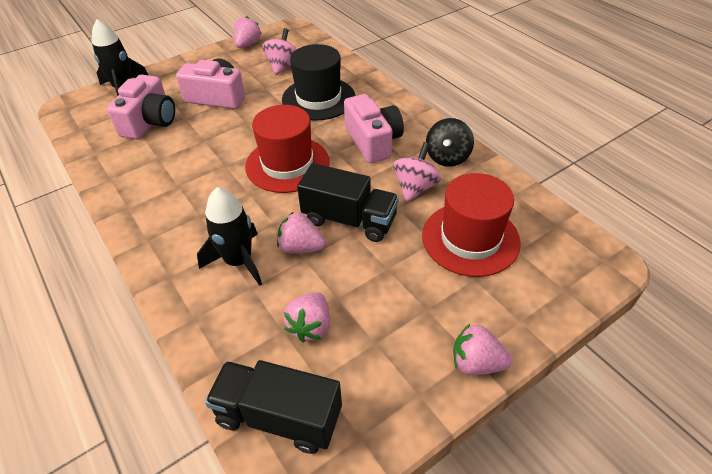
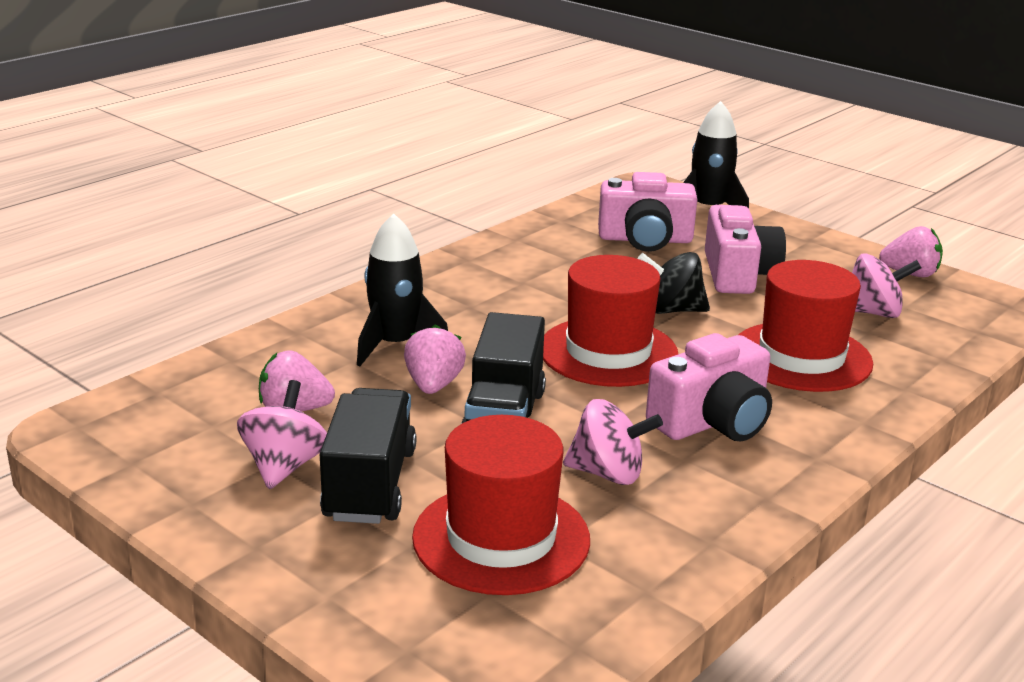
camera: 75 degrees right, 20 degrees down
(279, 416) = (162, 405): black truck -> black truck (370, 484)
(318, 98) = (801, 357): black hat -> red hat
(382, 336) = (284, 466): none -> pink spinning top
(447, 157) = (713, 504): black spinning top -> black spinning top (672, 310)
(476, 363) = (243, 550): pink strawberry -> none

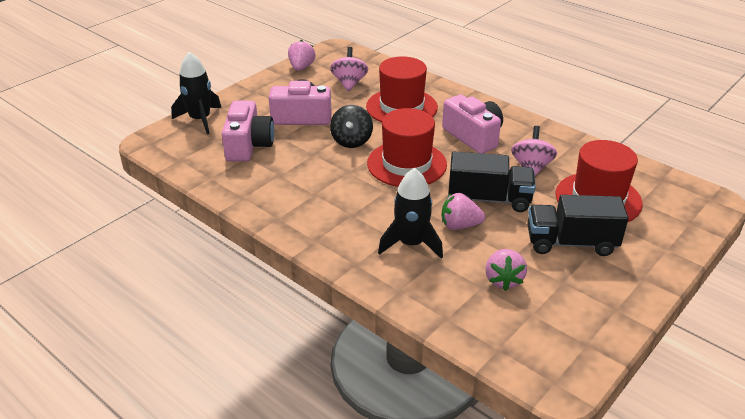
camera: 90 degrees left, 10 degrees up
(284, 466) = (566, 276): pink spinning top -> none

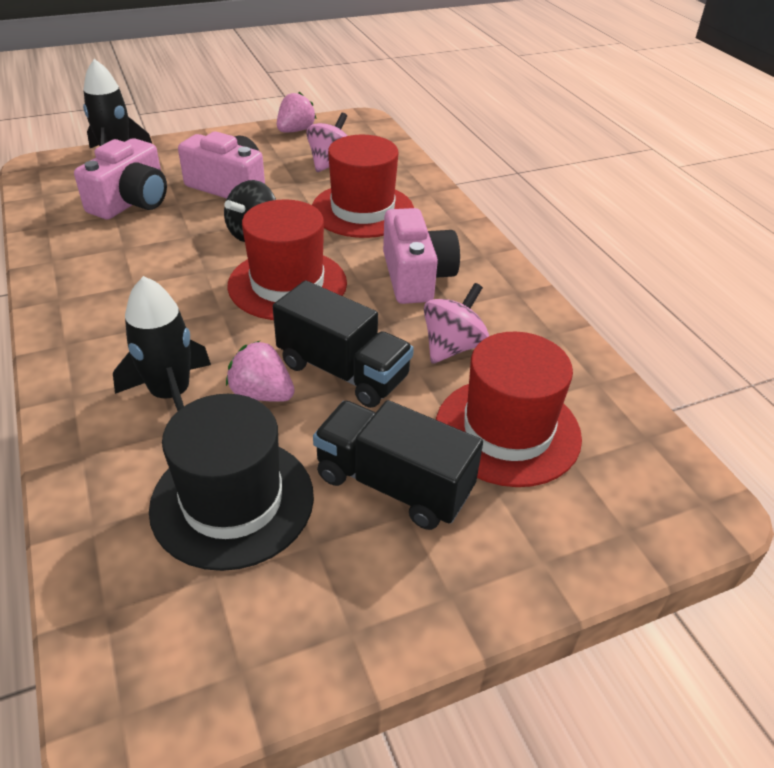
camera: 25 degrees right, 5 degrees up
(503, 280) = (232, 501): pink strawberry -> black hat

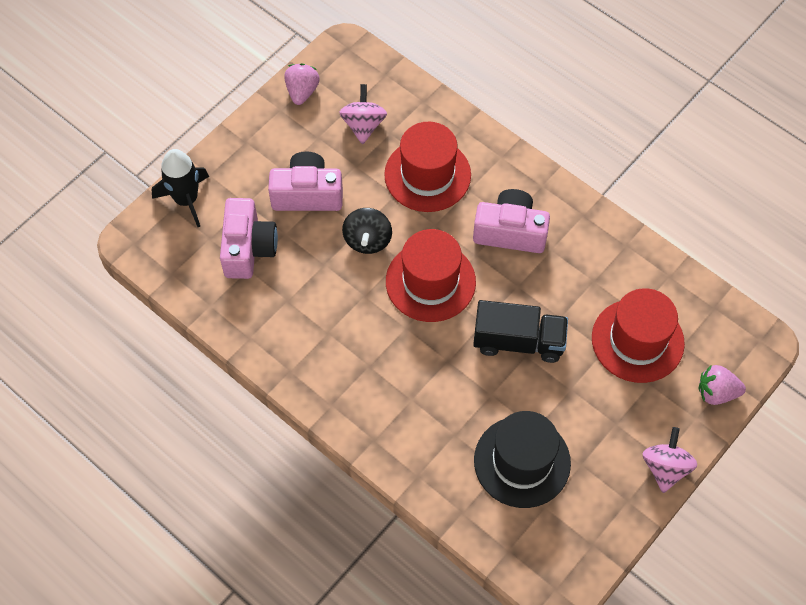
camera: 25 degrees left, 20 degrees up
(171, 394) = (431, 410): black rocket -> none
(262, 394) = (483, 383): pink strawberry -> pink strawberry (716, 392)
(393, 484) = (597, 408): black truck -> none
(416, 276) = (510, 232): pink camera -> pink camera turned 45 degrees counterclockwise
(452, 347) = (571, 288): pink spinning top -> pink spinning top (665, 468)

